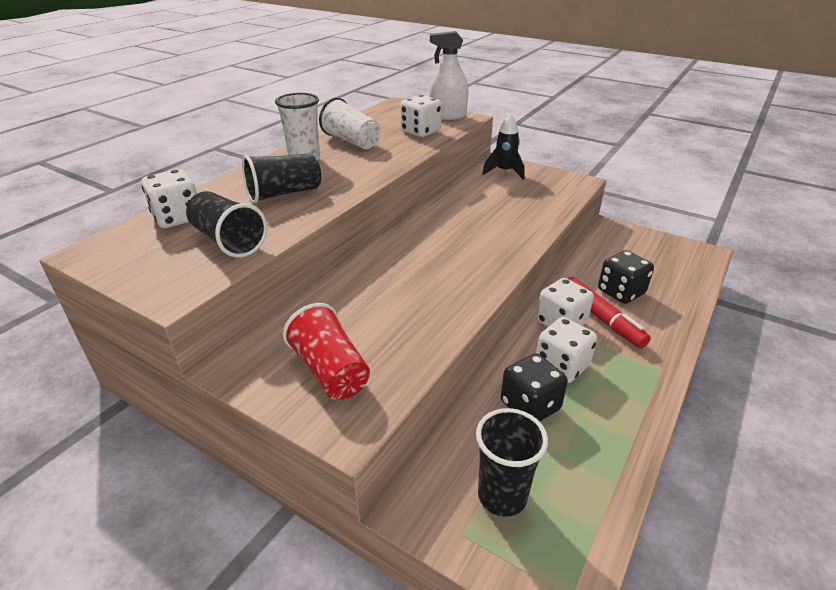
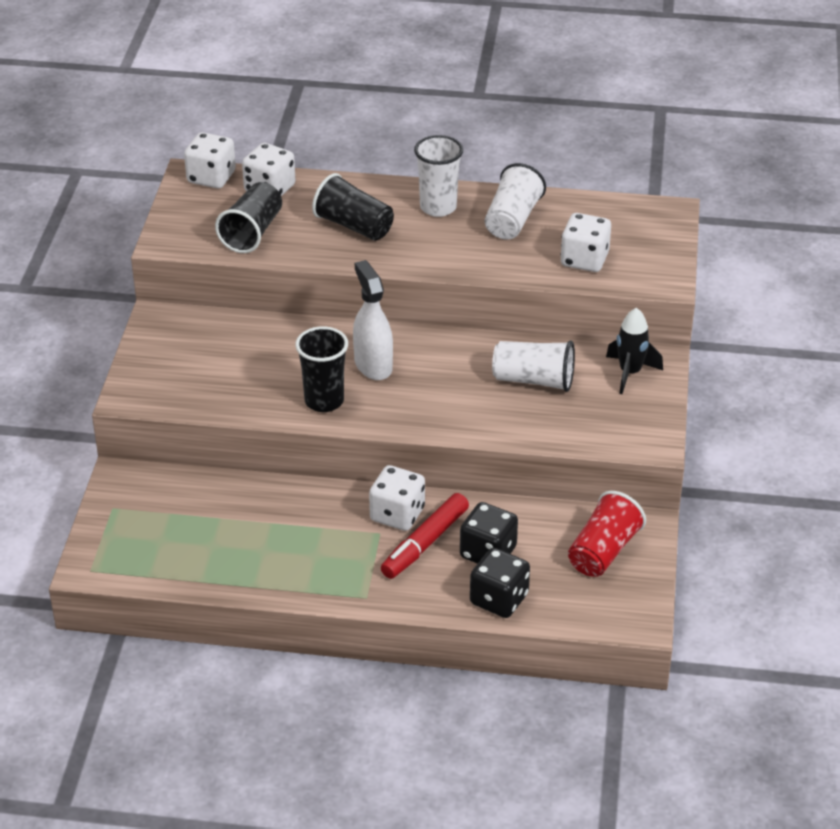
camera: 65 degrees right, 5 degrees up
(330, 371) = (182, 366): red cup -> red cup (603, 551)
(447, 116) = (659, 265): white spray bottle -> white spray bottle (373, 365)
(490, 202) = (534, 380): none -> white cup
(502, 496) = (155, 520): black cup -> black cup (324, 401)
(530, 405) = (260, 516): black dice -> black dice (499, 599)
(561, 366) = (327, 526): white dice -> white dice (211, 177)

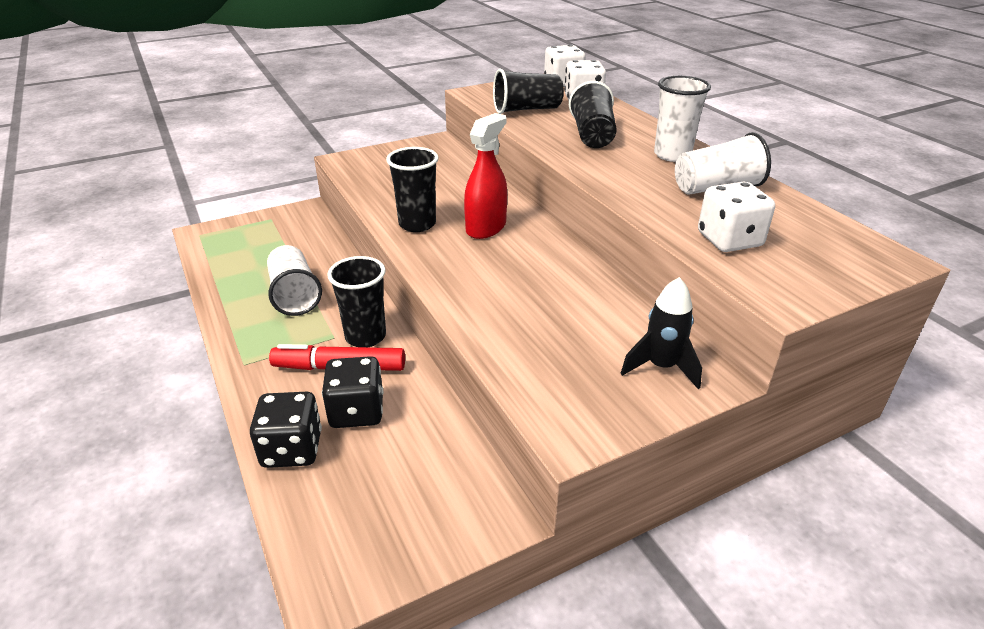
camera: 55 degrees right, 5 degrees down
(373, 365) = (486, 228): white spray bottle -> red spray bottle
(397, 514) = (365, 336): white dice -> black cup
(534, 380) = (569, 311): white cup -> white cup (294, 295)
(603, 551) = (425, 498): red cup -> none

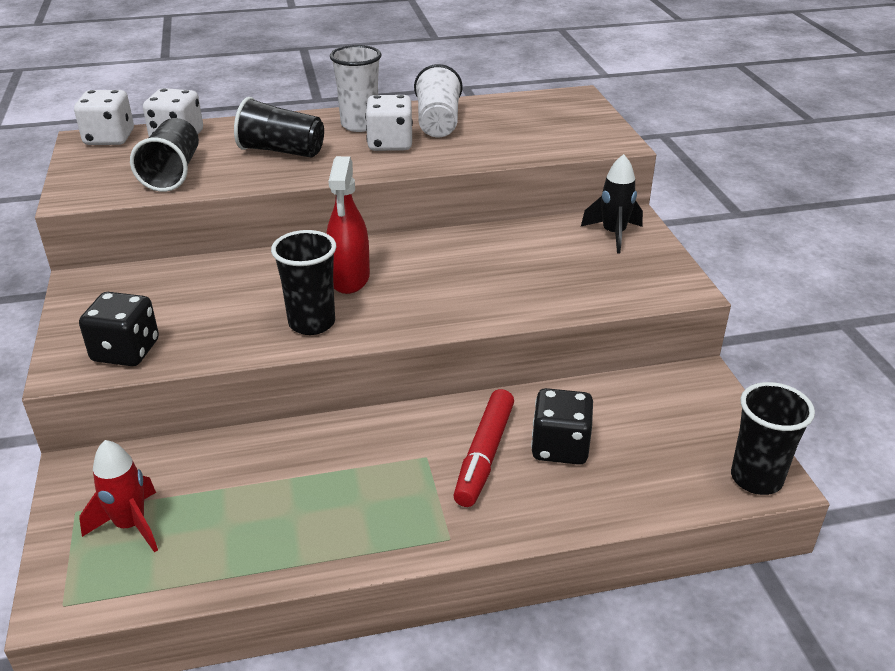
camera: 75 degrees left, 0 degrees up
(259, 238) = (131, 525): none -> red rocket
(292, 449) = (605, 497): black dice -> black dice (126, 351)
(294, 295) = (318, 488): white cup -> none
(365, 336) = (435, 431): black cup -> black cup (756, 478)
(486, 228) = (349, 278): red spray bottle -> red spray bottle turned 135 degrees counterclockwise
(729, 240) = (528, 139): white dice -> white dice (390, 144)

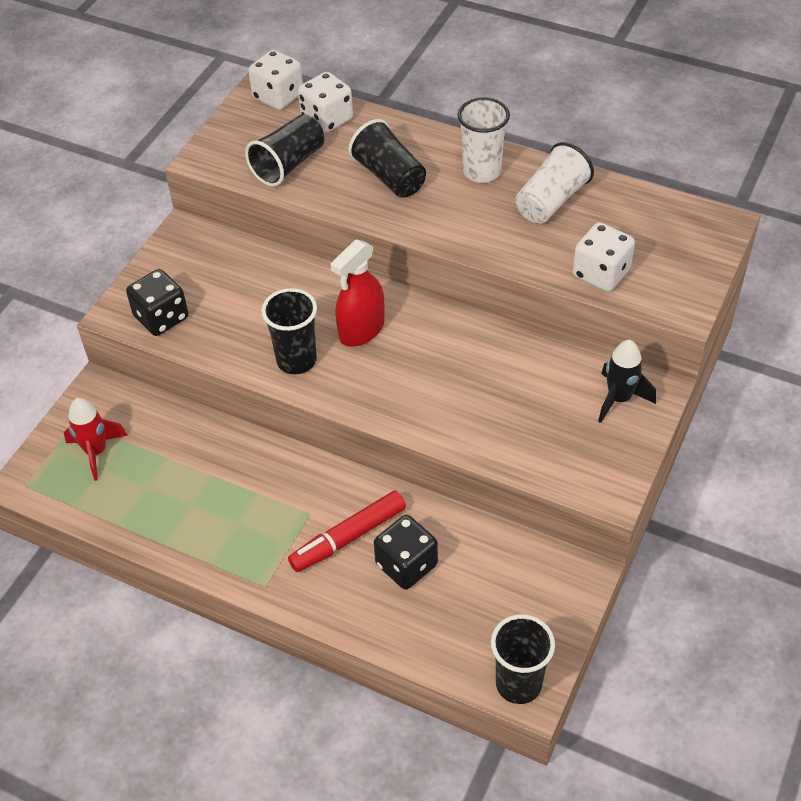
camera: 40 degrees right, 15 degrees up
(390, 144) = (483, 210): white dice -> white dice (601, 273)

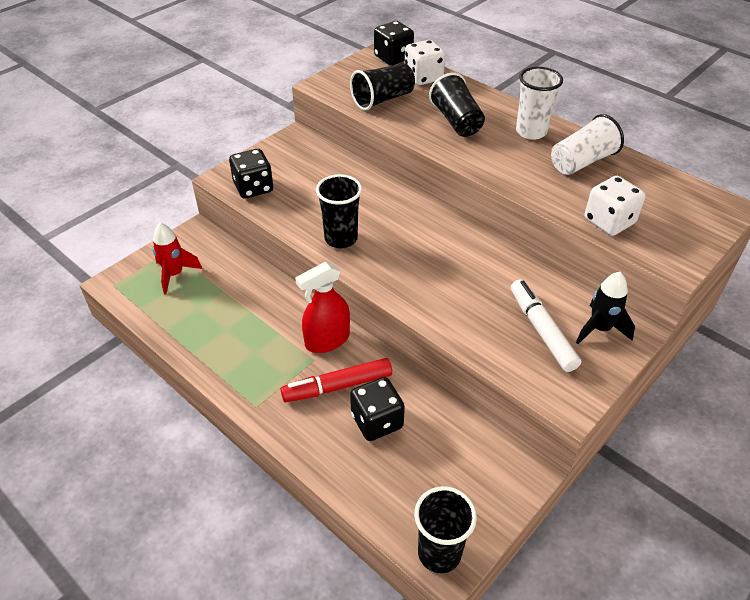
camera: 15 degrees right, 5 degrees down
(278, 96) = (393, 58): white dice -> black dice
(361, 330) = (400, 229): red spray bottle -> red spray bottle (327, 340)
(558, 417) = (541, 330): none -> white marker

